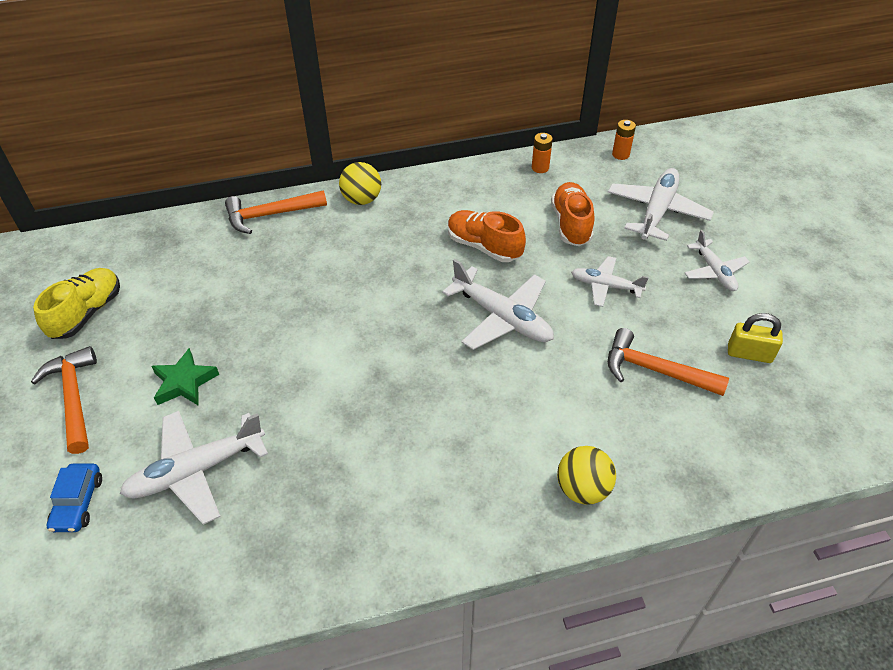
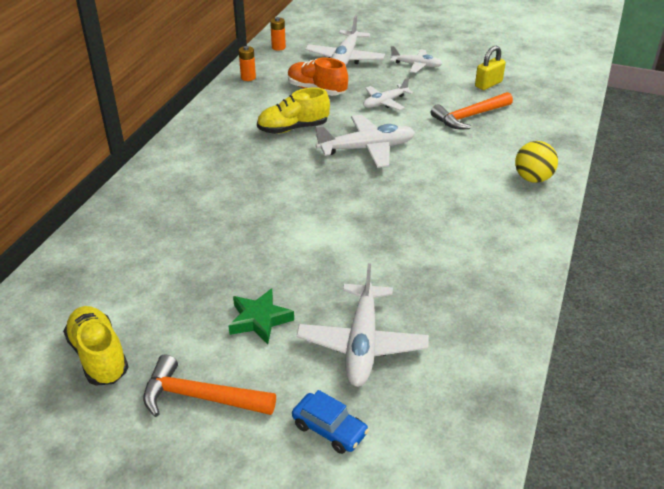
camera: 55 degrees left, 10 degrees down
(270, 215) = (123, 207): orange hammer -> none
(362, 199) = (171, 158): yellow ball -> none
(484, 246) = (293, 128): orange shoe -> yellow shoe
(657, 211) = (345, 59): white plane -> white plane turned 135 degrees counterclockwise

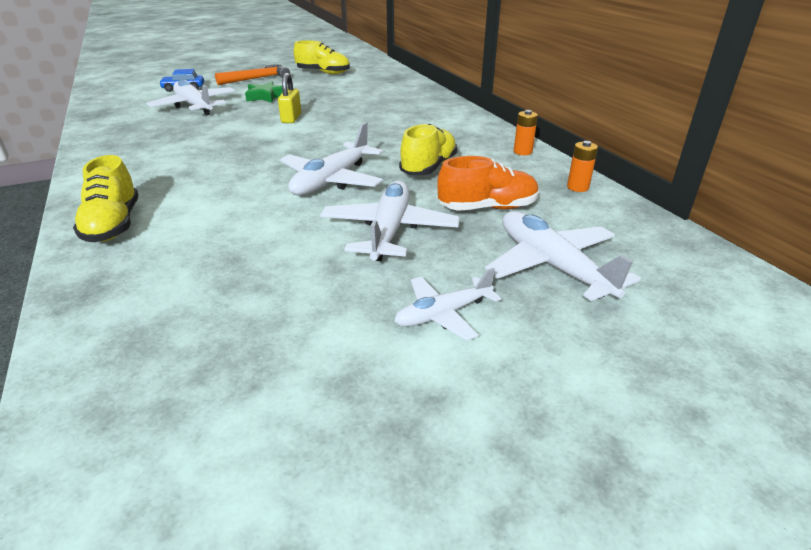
camera: 135 degrees right, 5 degrees down
(278, 47) = (656, 237): orange battery -> orange battery (522, 152)
(385, 102) = (389, 230): white plane -> white plane, size x1.62
(469, 117) = (255, 263): orange hammer -> none
(488, 84) = (277, 341): yellow padlock -> yellow padlock (291, 118)
(532, 178) = (113, 225): yellow ball -> yellow shoe

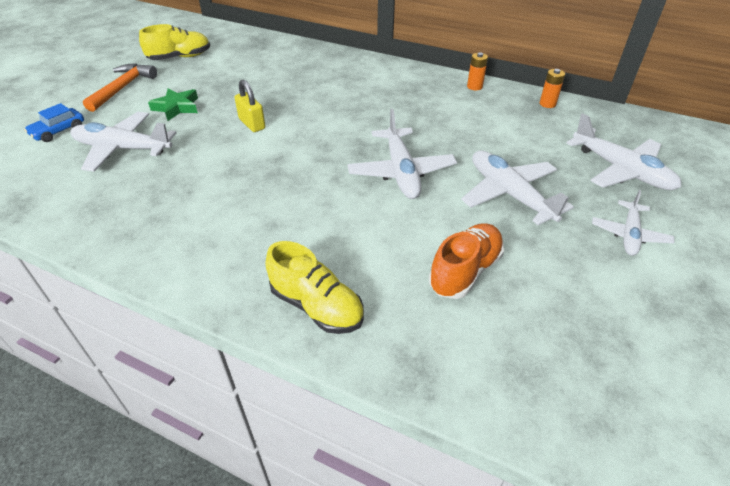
camera: 40 degrees left, 10 degrees up
(428, 167) = (442, 128): yellow shoe -> none
(488, 208) = (530, 145): orange shoe -> orange shoe (465, 271)
(551, 265) = (621, 170): white plane -> white plane turned 150 degrees counterclockwise

